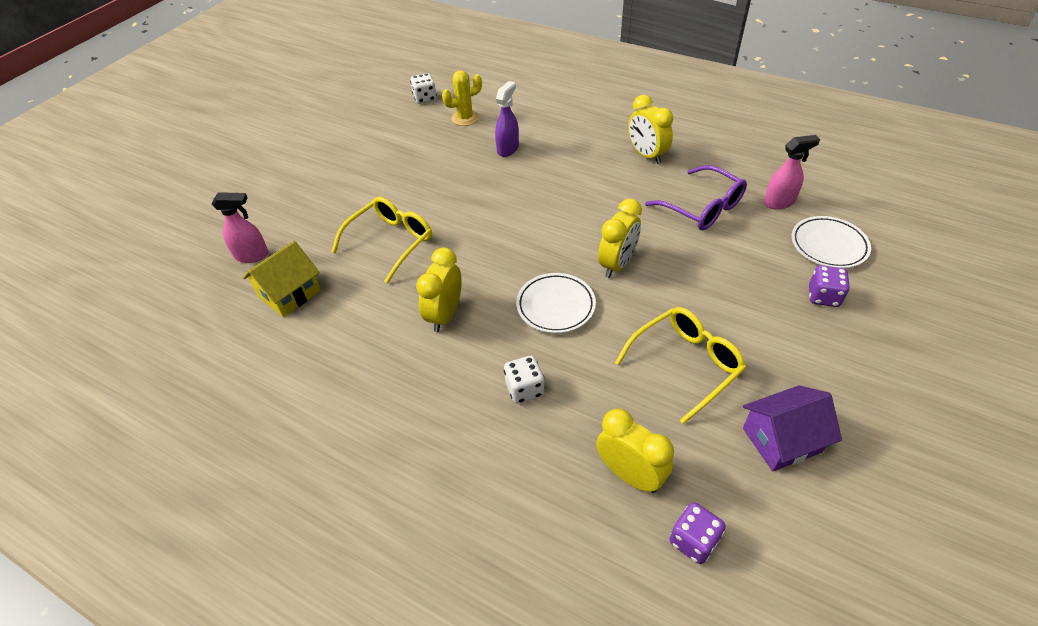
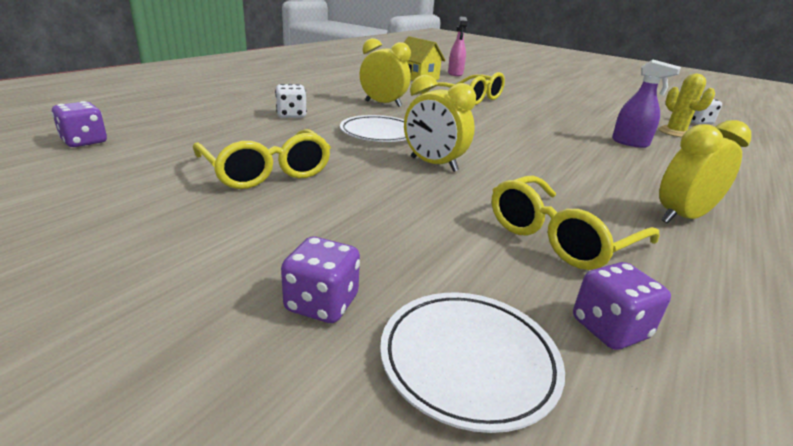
camera: 90 degrees right, 20 degrees down
(630, 474) = (173, 132): yellow clock -> none
(701, 207) = (561, 236): purple glasses -> yellow glasses
(779, 202) = (609, 328): pink spray bottle -> purple dice
(781, 440) = (117, 198): purple house -> none

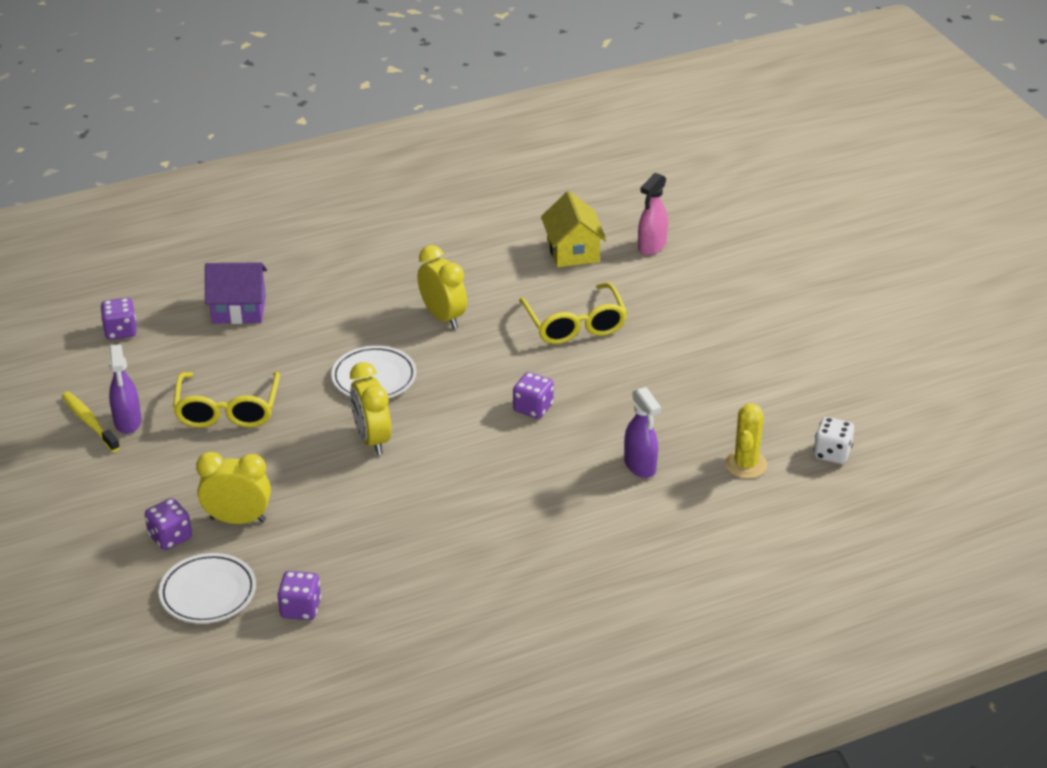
camera: 35 degrees right, 10 degrees up
(83, 212) = (89, 422): none -> yellow toothbrush
(145, 201) = (127, 422): none -> purple spray bottle
(209, 117) = (238, 309): none -> purple house
(291, 115) = (319, 322): white dice -> none
(515, 130) = (533, 408): none -> purple dice
(561, 236) = (368, 546): yellow glasses -> none
(682, 217) = (499, 565): yellow clock -> yellow clock (238, 520)

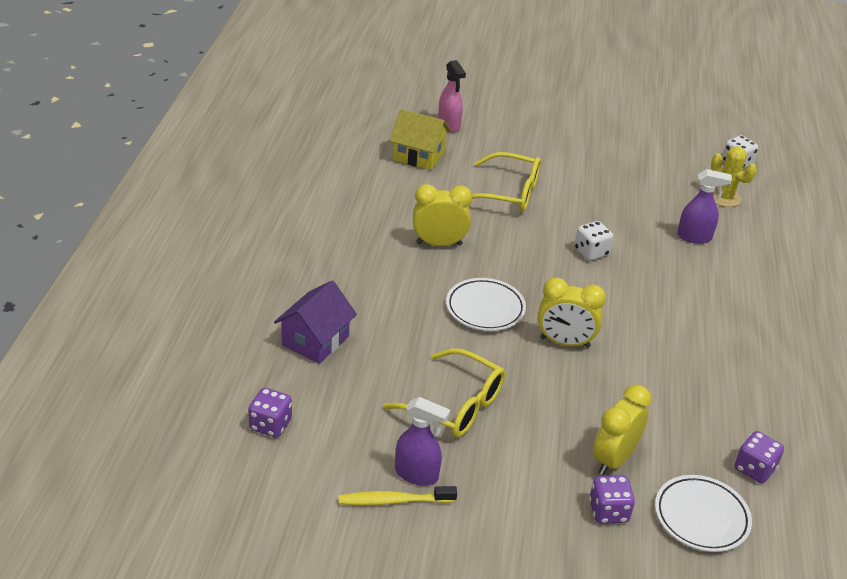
camera: 60 degrees left, 0 degrees up
(533, 408) = (591, 252): purple dice -> white dice

